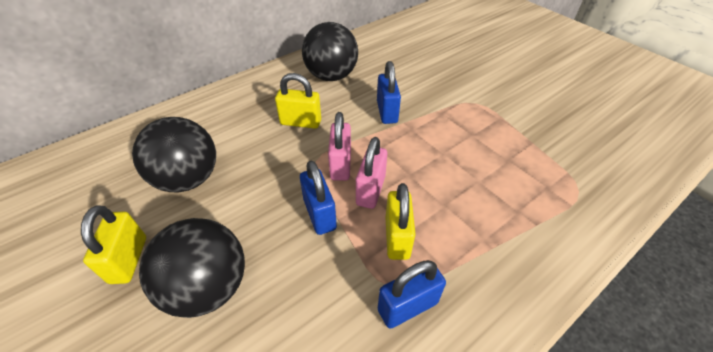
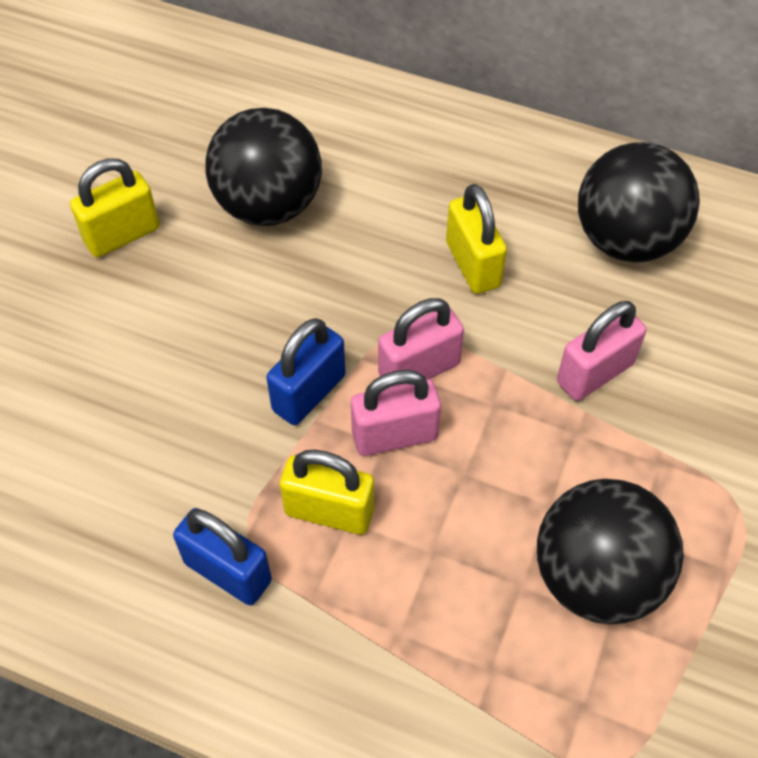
camera: 60 degrees right, 10 degrees up
(209, 287) = (133, 337): black ball -> black ball (596, 577)
(387, 112) = (594, 373): blue padlock -> pink padlock
(397, 237) = (329, 511): yellow padlock -> yellow padlock turned 45 degrees clockwise

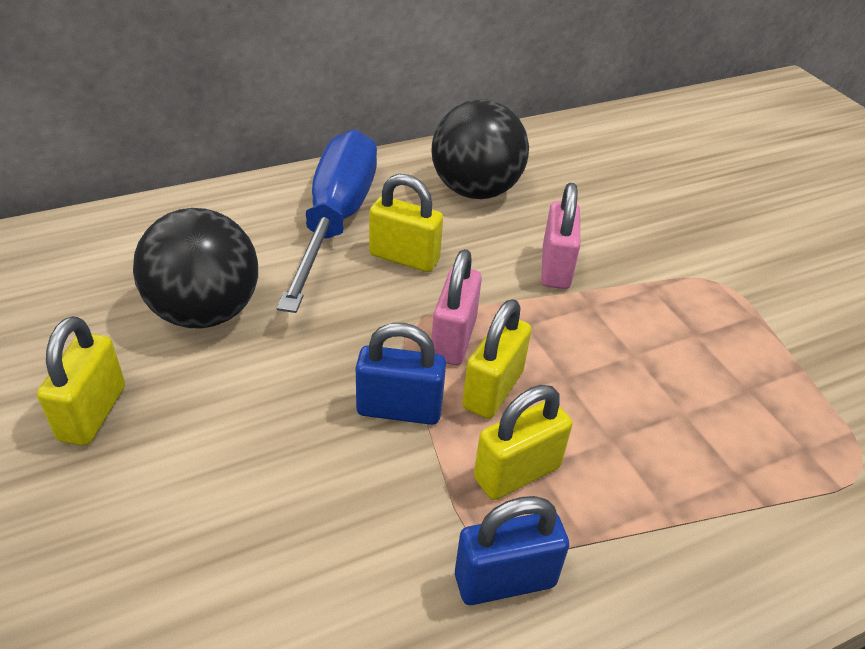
camera: 50 degrees left, 15 degrees down
(309, 393) = (399, 409): blue padlock -> blue padlock turned 75 degrees counterclockwise
(395, 435) = (493, 390): pink padlock -> yellow padlock
(461, 185) = (336, 219): none -> blue screwdriver
(596, 577) = (710, 373): black ball -> none

